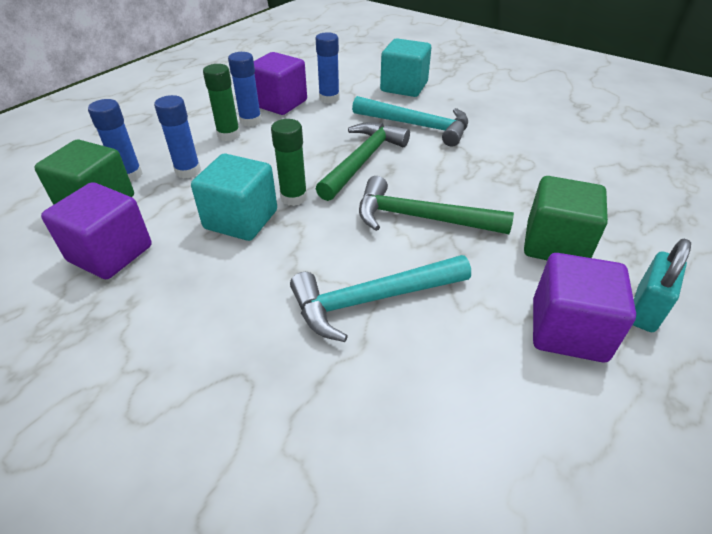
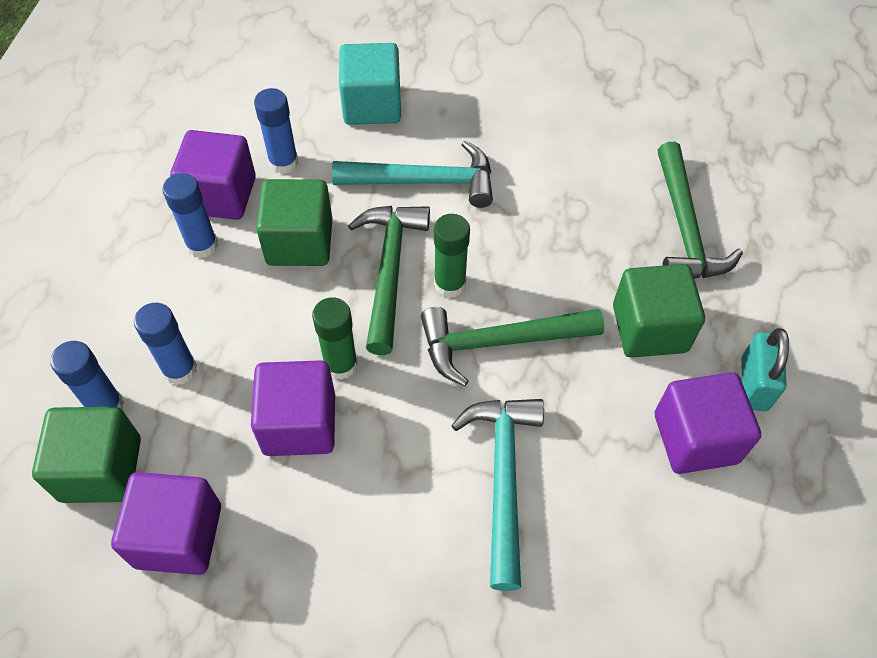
camera: 25 degrees left, 15 degrees up
(228, 135) = (189, 283): green glue stick -> green glue stick (449, 284)
(241, 220) = (299, 424): turquoise cube -> purple cube
(312, 133) = (300, 242): none -> green cube
(372, 300) = (502, 478): turquoise hammer -> turquoise hammer turned 135 degrees clockwise
(614, 194) = (685, 228): none -> green hammer

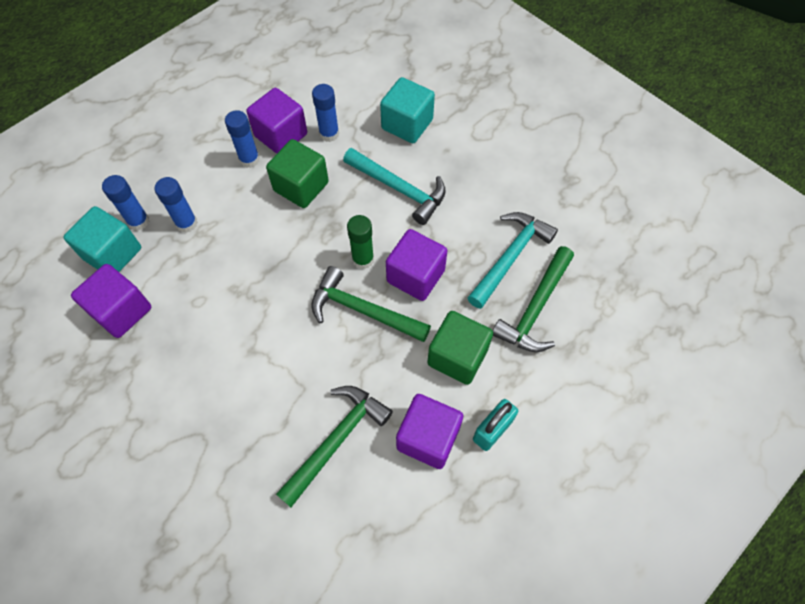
camera: 35 degrees right, 5 degrees up
(101, 469) = (113, 253): green cube -> turquoise cube
(299, 424) = (221, 290): purple cube -> purple cube (415, 276)
(340, 365) = (267, 270): green glue stick -> none
(389, 270) = (336, 231): green hammer -> green hammer (336, 440)
(502, 478) = (301, 388): turquoise hammer -> turquoise hammer (510, 257)

